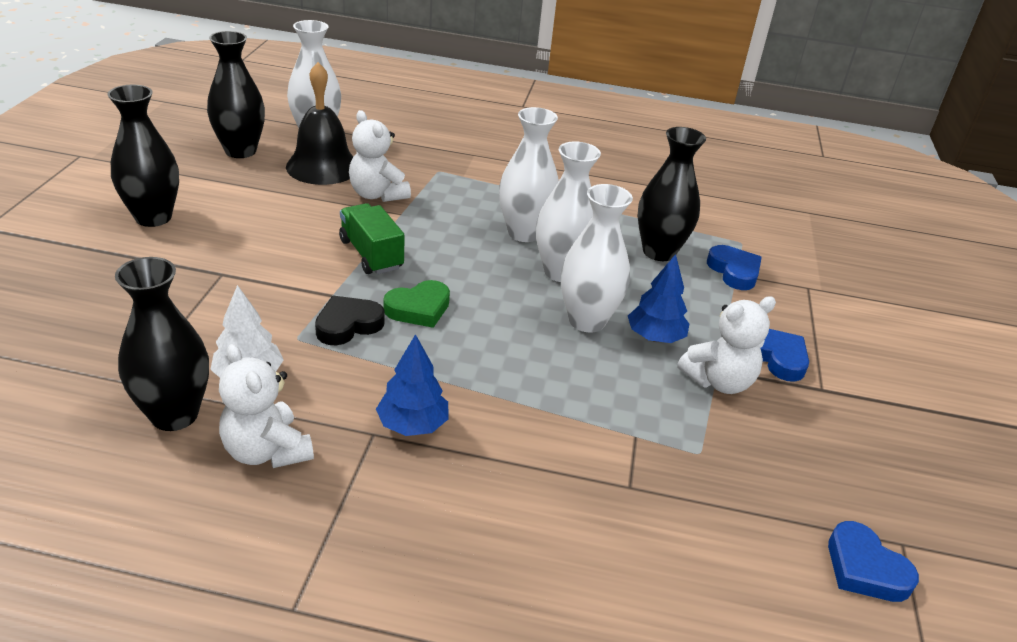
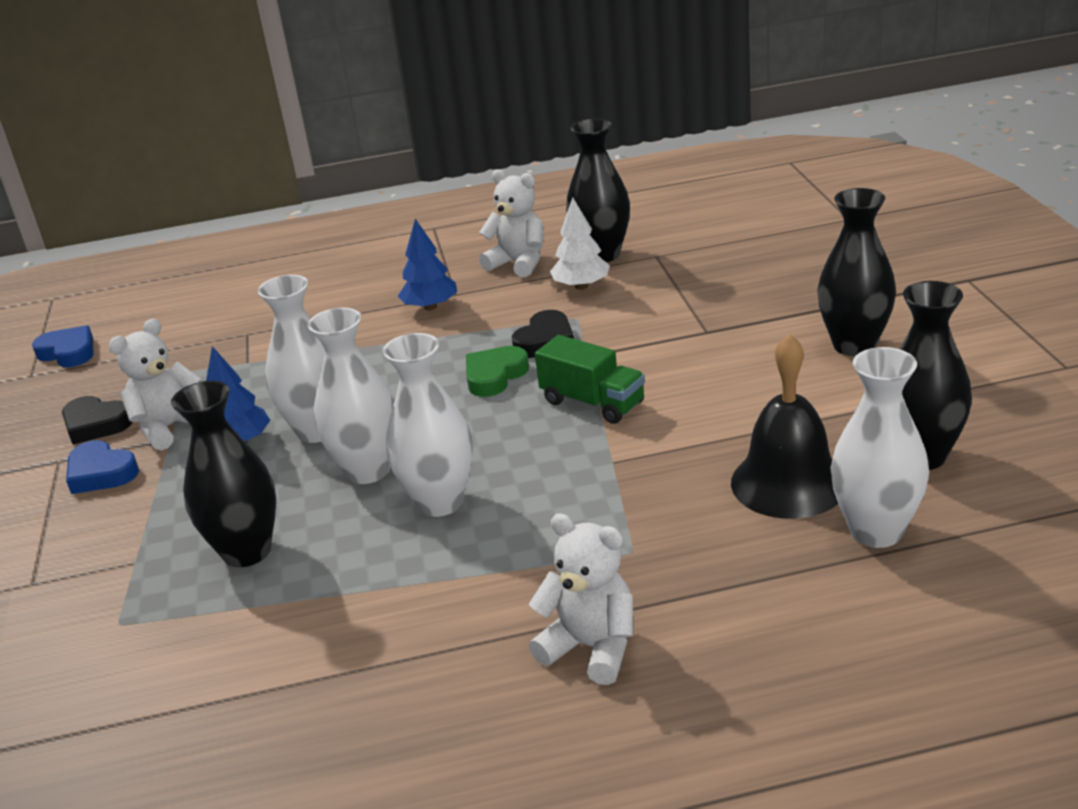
camera: 165 degrees right, 5 degrees down
(377, 194) = (669, 474): white teddy bear -> white teddy bear (591, 647)
(734, 271) = (137, 564): blue heart -> none
(795, 418) = (96, 424): none -> black heart

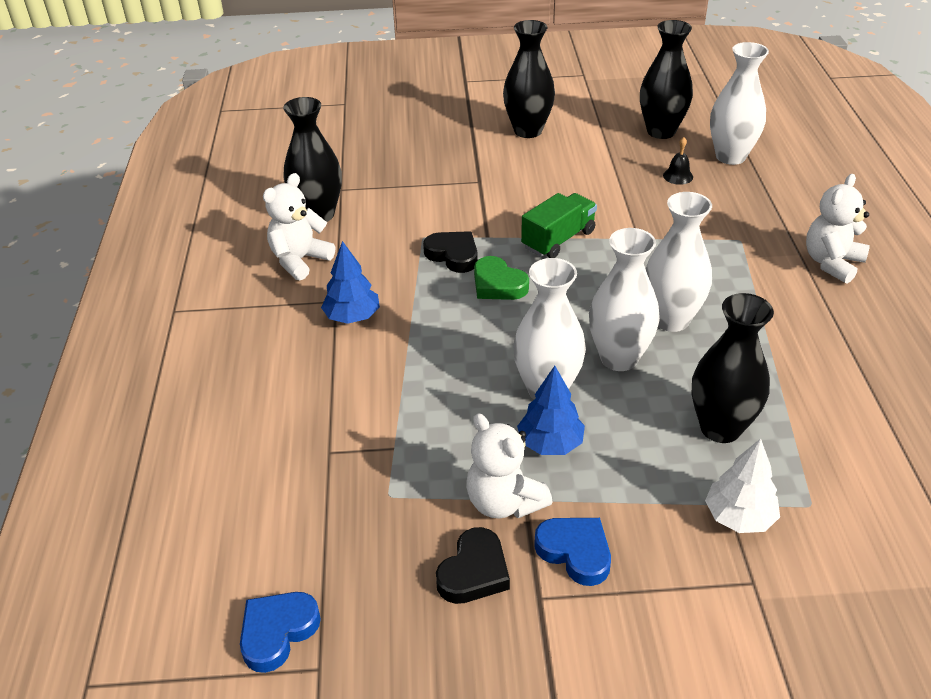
camera: 85 degrees left, 10 degrees up
(101, 473) = (575, 552): blue heart -> blue heart turned 90 degrees counterclockwise
(581, 286) = (370, 230): white tree -> white tree (739, 517)
(788, 482) = (678, 176): black bell -> black bell, size x0.41

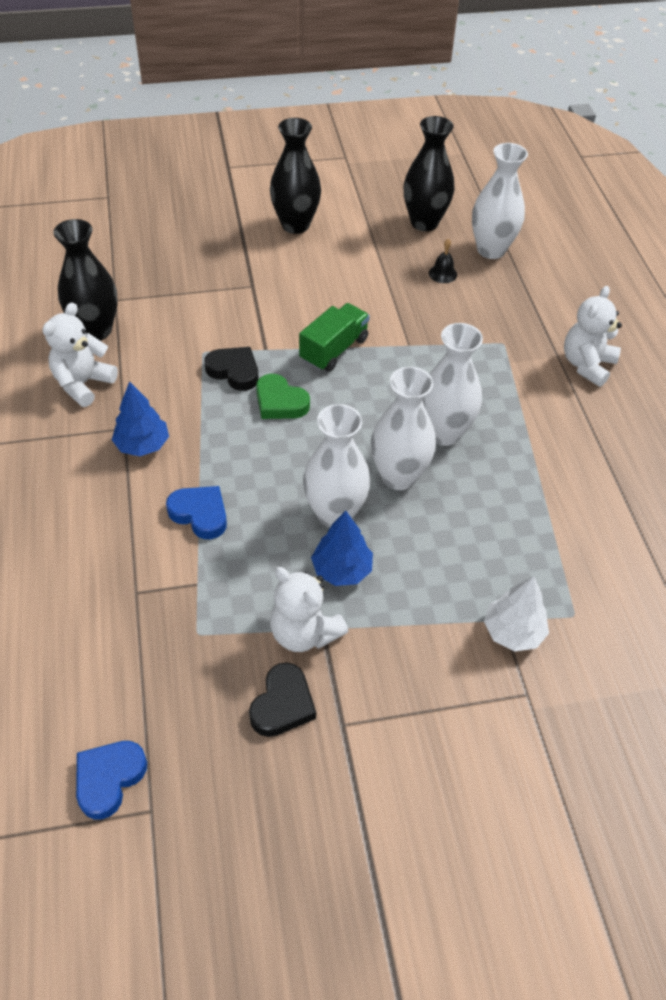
camera: 10 degrees left, 10 degrees up
(575, 552) = (371, 677): blue heart -> blue heart (200, 514)
(720, 428) = (493, 543): black vase -> none

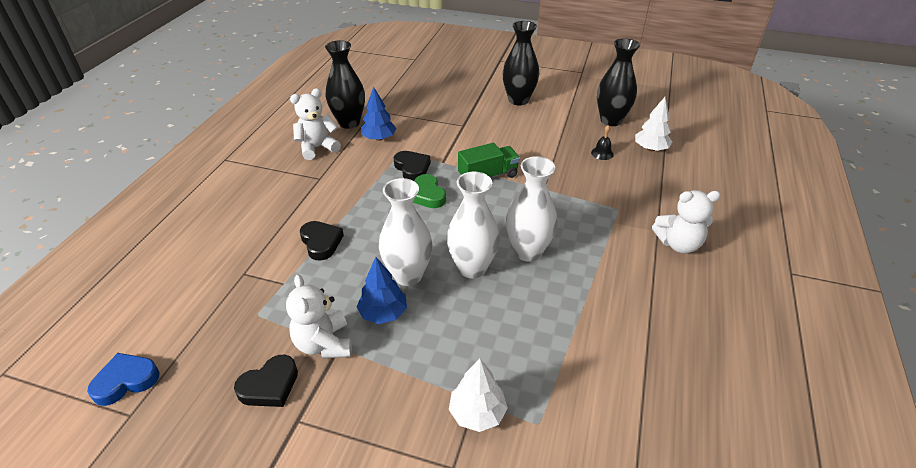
camera: 30 degrees right, 10 degrees down
(142, 445) = (321, 191): blue tree -> blue tree (379, 138)
(200, 514) = (321, 242): blue heart -> black heart
(491, 250) = (650, 149): white vase -> white tree
(586, 365) = (678, 244): white teddy bear -> white teddy bear turned 150 degrees counterclockwise

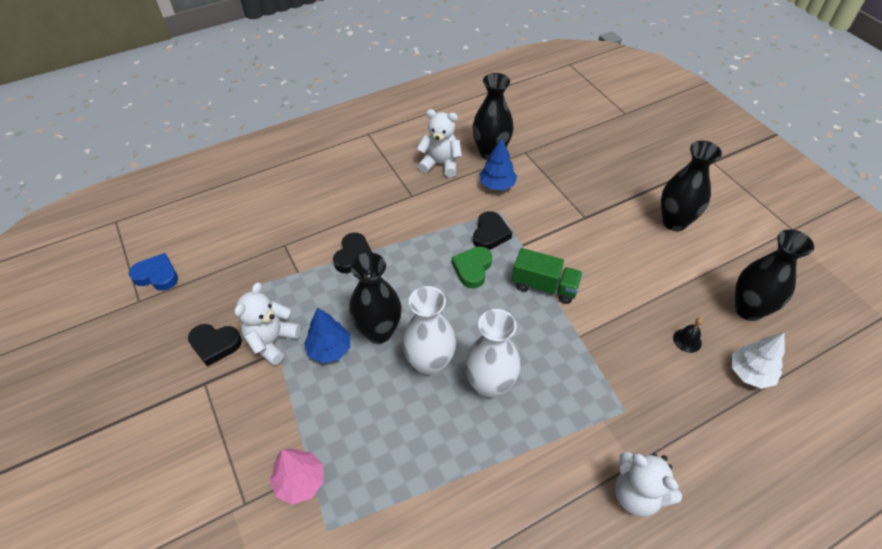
camera: 45 degrees right, 10 degrees up
(408, 275) = (379, 331): white vase -> black vase
(477, 413) = (300, 482): white tree -> pink tree

